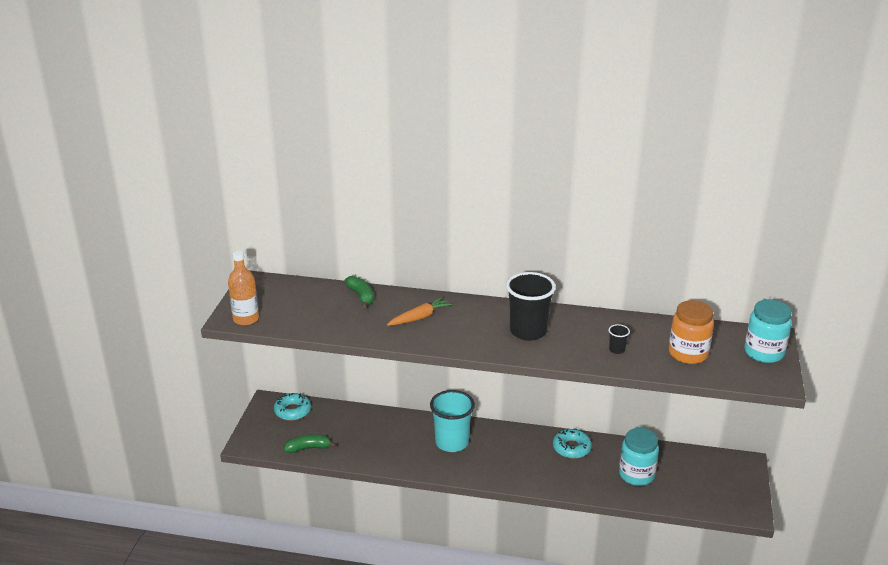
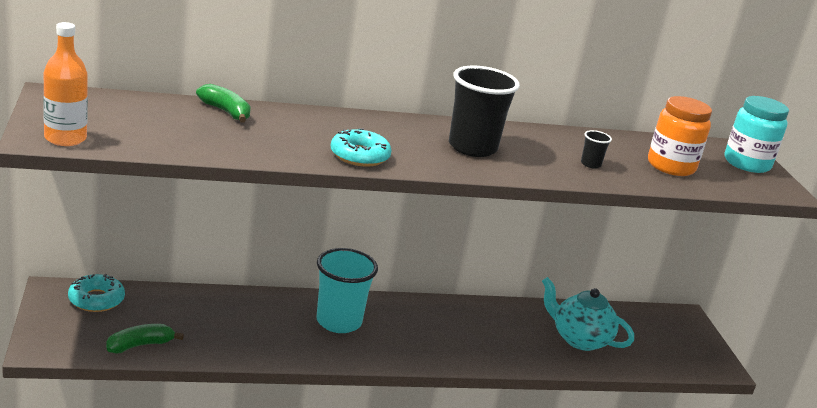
camera: 25 degrees left, 5 degrees down
(419, 317) = (322, 134): orange carrot -> none
(571, 448) = (489, 316): turquoise donut -> turquoise donut (359, 156)
(636, 475) = (579, 339): turquoise jar -> turquoise teapot

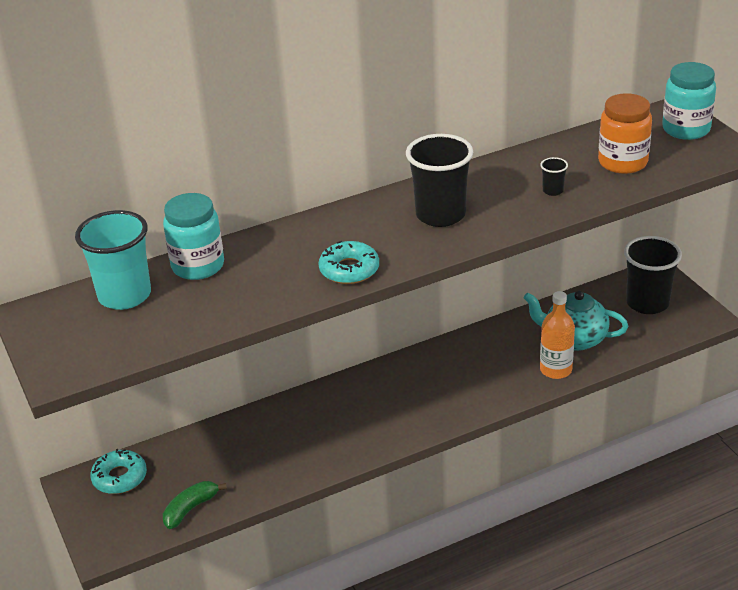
camera: 10 degrees left, 10 degrees up
(65, 138) = (81, 363): orange bottle -> orange bottle (556, 370)
(226, 112) = (198, 266): green banana -> turquoise jar
(338, 322) = (353, 409): turquoise cup -> turquoise cup (124, 295)
(665, 335) = (647, 303): none -> black cup

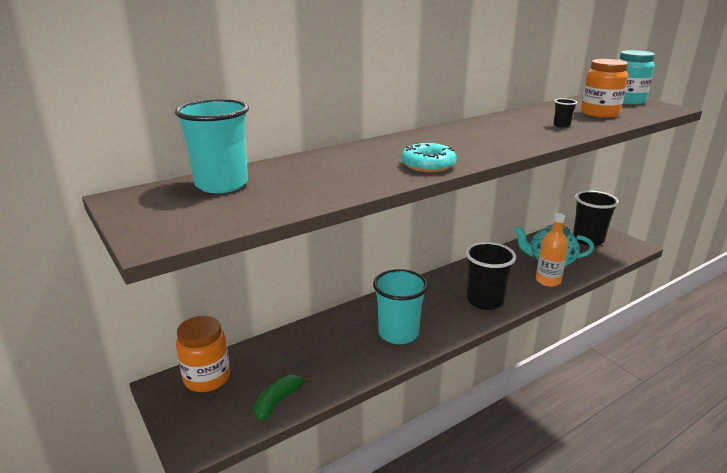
camera: 10 degrees left, 10 degrees down
(120, 477) = (207, 378): turquoise donut -> orange jar
(198, 266) = (288, 166): turquoise jar -> none
(340, 435) = (398, 333): none -> turquoise cup
(440, 215) = (484, 137): black cup -> black cup (485, 301)

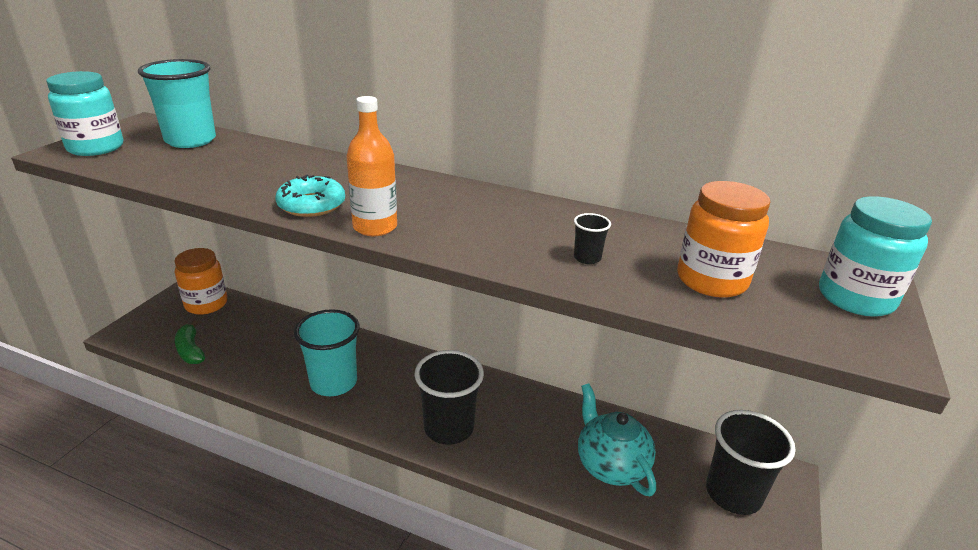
camera: 55 degrees right, 5 degrees up
(173, 223) = (96, 148): none -> turquoise jar
(278, 402) = (190, 350): green banana -> green banana turned 120 degrees counterclockwise
(548, 281) = (552, 475): orange bottle -> orange bottle (375, 227)

